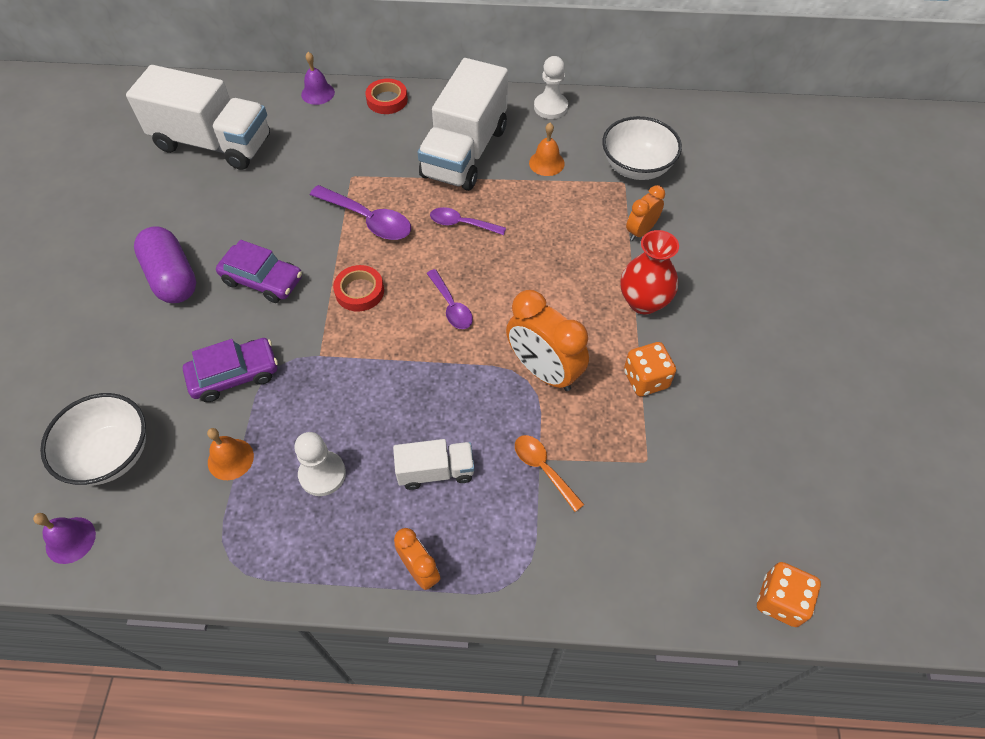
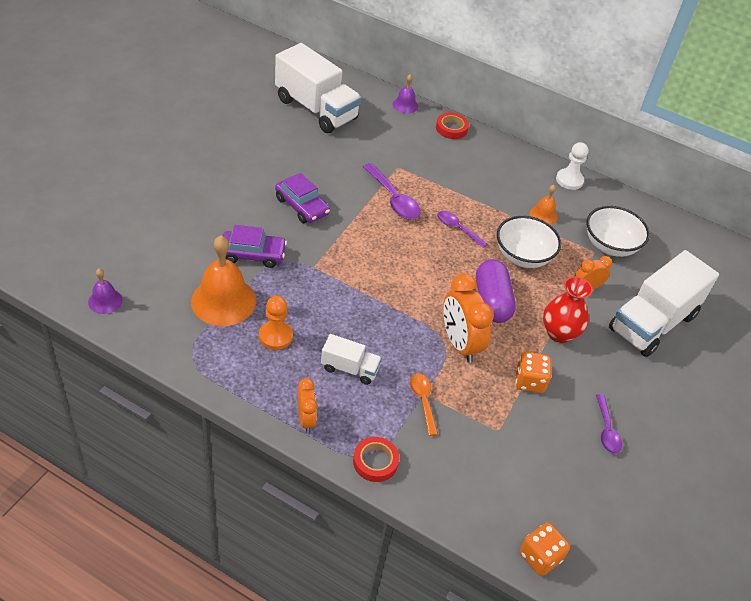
camera: 20 degrees right, 10 degrees down
(111, 454) = (153, 265): white bowl -> white bowl (523, 256)
(172, 277) = (245, 180): purple capsule -> purple capsule (491, 301)
(230, 459) = (223, 301): orange bell -> orange bell, size x1.97
(322, 474) = (275, 336): white pawn -> orange pawn
(359, 291) = (362, 240): red tape -> red tape (375, 462)
(451, 306) = (419, 276): purple spoon -> purple spoon (606, 430)
(465, 152) = (487, 184): white truck -> white truck (652, 322)

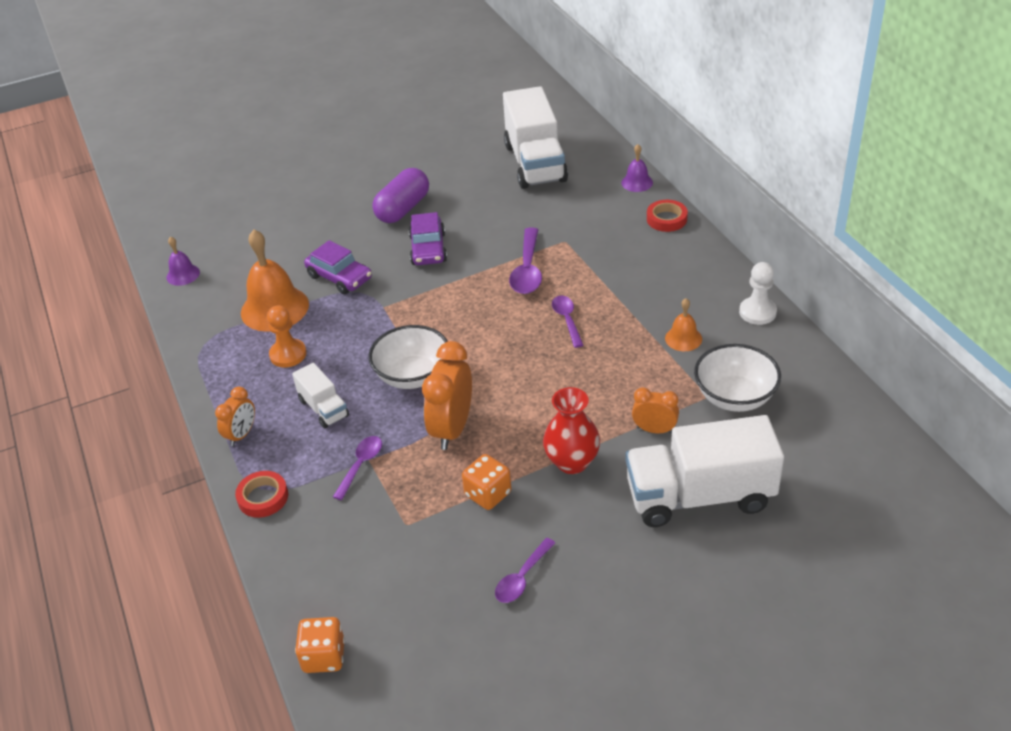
camera: 45 degrees right, 5 degrees down
(423, 401) = (361, 465): orange spoon -> purple spoon
(491, 301) = (529, 402): purple capsule -> purple capsule (403, 209)
(523, 256) = (612, 372): white bowl -> white bowl (413, 376)

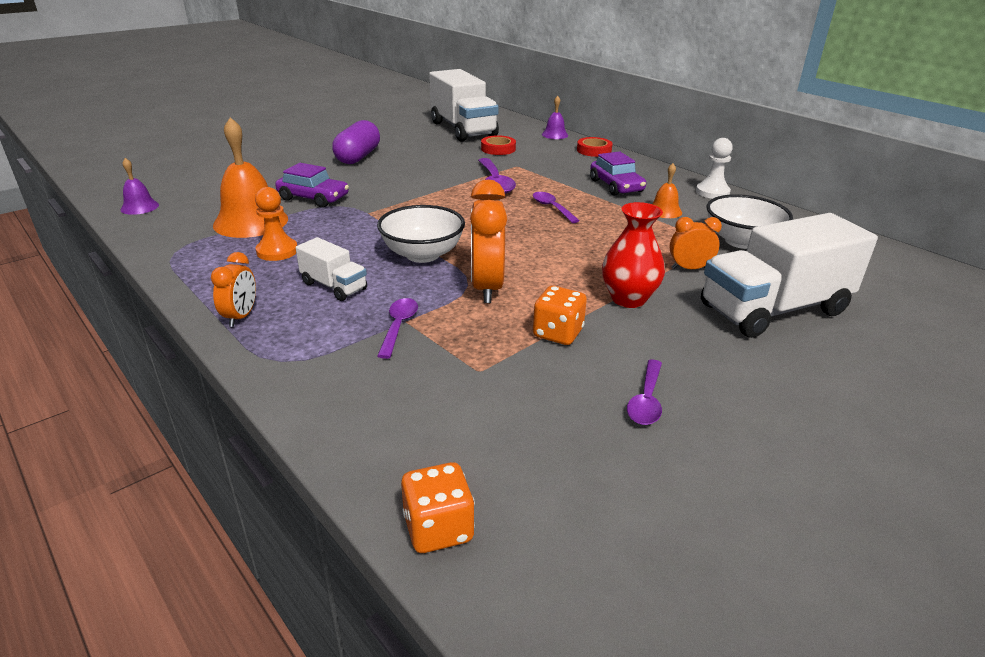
camera: 20 degrees left, 10 degrees down
(263, 497) = (286, 368): red tape -> red tape (498, 149)
(428, 249) = (394, 177): purple car -> purple car (616, 186)

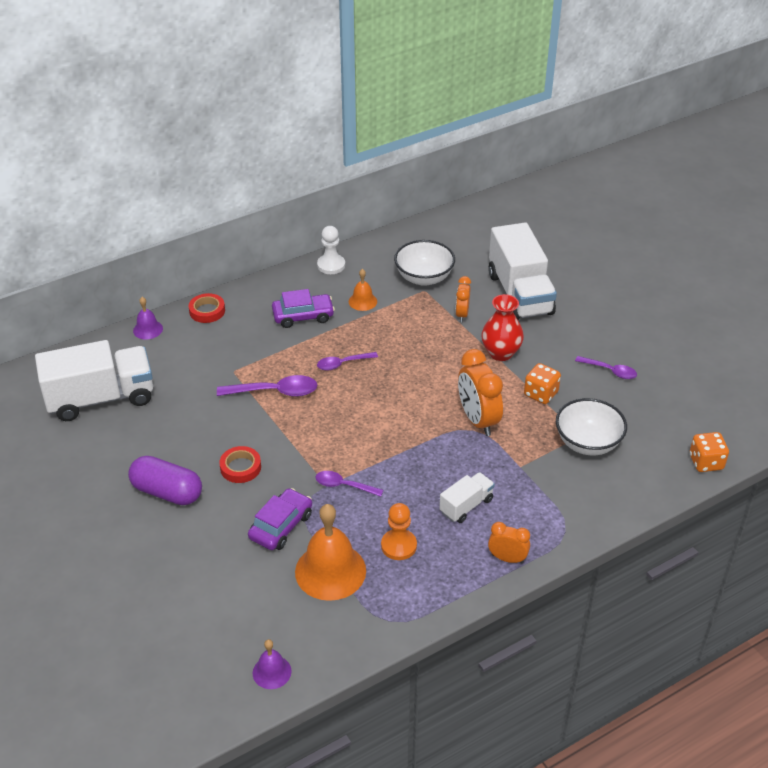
camera: 80 degrees left, 10 degrees up
(398, 326) = (527, 470): purple spoon -> purple spoon (344, 485)
(422, 254) = (419, 452): white bowl -> white bowl (588, 443)
(487, 287) = (478, 420): orange clock -> orange clock turned 60 degrees clockwise
(498, 149) = (179, 378): red tape -> red tape (240, 467)

